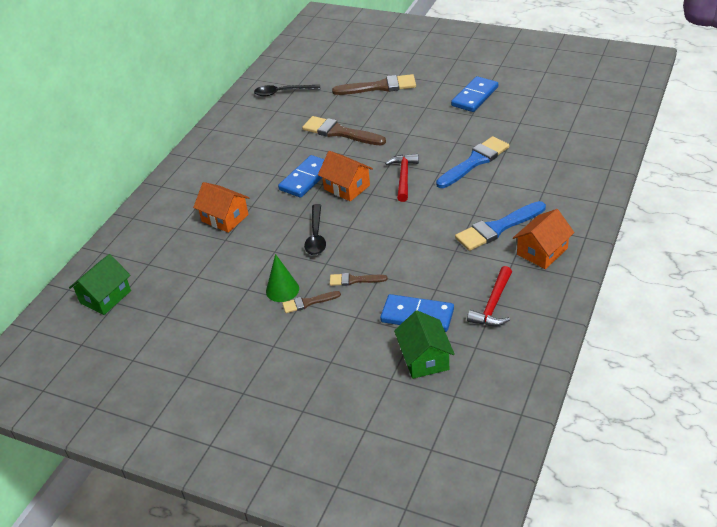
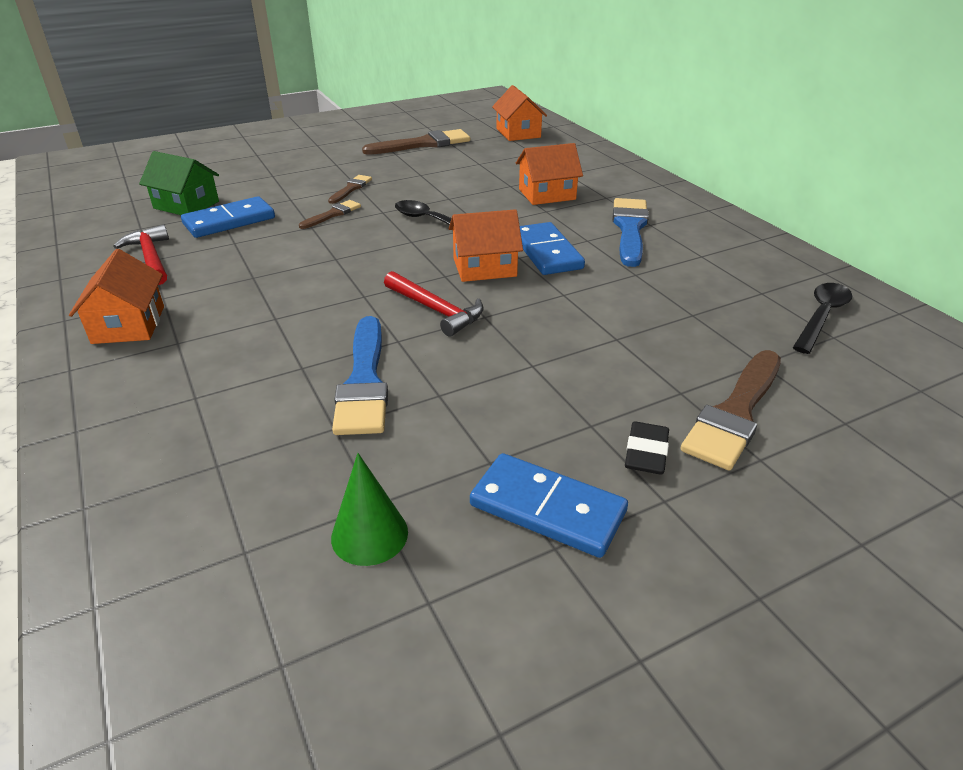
camera: 125 degrees right, 5 degrees down
(105, 297) = (518, 133): green house -> orange house
(282, 290) = (389, 185): green cone -> green cone (369, 534)
(339, 132) = (625, 313): brown brush -> brown brush (423, 144)
(425, 93) = (646, 453): none -> black eraser
(475, 96) = (547, 509): blue domino -> blue domino turned 45 degrees counterclockwise
(497, 228) = (221, 319): blue brush -> blue brush (630, 229)

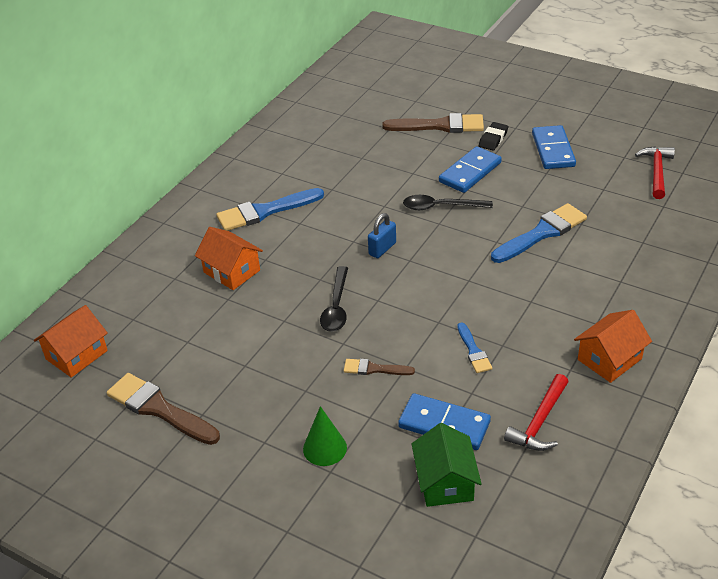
camera: 120 degrees left, 5 degrees up
(272, 260) = (473, 351): none -> blue brush
(351, 189) = (314, 391): brown brush -> none
(369, 534) = (618, 182): green cone -> green cone (325, 448)
(436, 310) = (452, 243): red hammer -> red hammer (656, 172)
(484, 267) = (382, 249): orange house -> blue padlock
(546, 252) = (335, 232): blue domino -> blue domino (470, 172)
(646, 453) = (493, 139): black eraser -> black eraser turned 45 degrees counterclockwise
(821, 316) = (323, 121): black spoon -> black spoon (441, 207)

